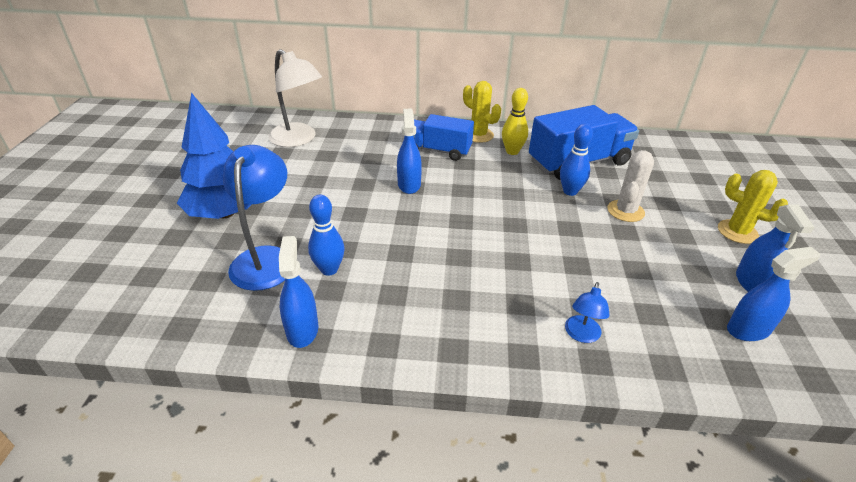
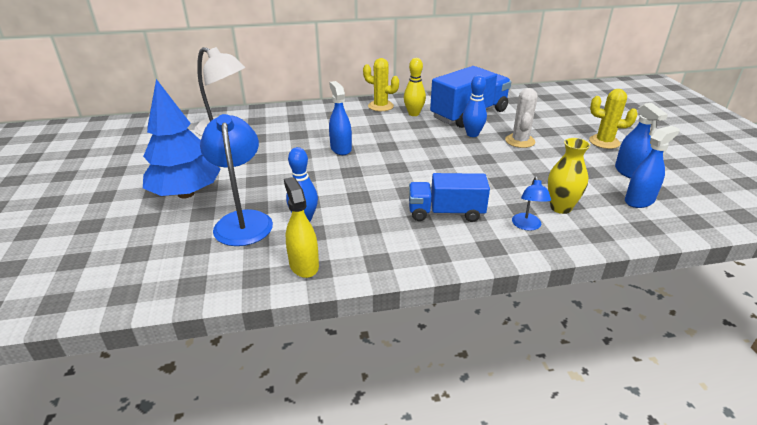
camera: 15 degrees left, 5 degrees down
(302, 330) = (304, 265): blue spray bottle -> yellow spray bottle
(438, 150) = (352, 121): blue truck -> blue truck (446, 213)
(636, 318) = (560, 207): none -> yellow vase

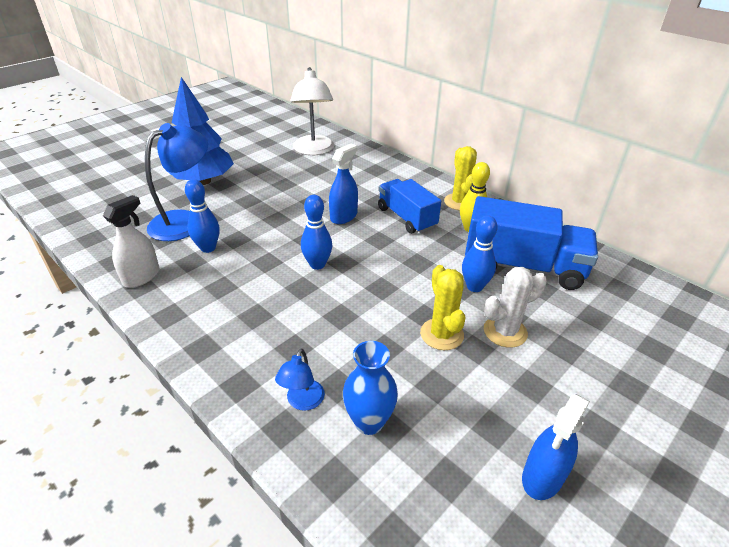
camera: 55 degrees right, 5 degrees up
(304, 265) = (141, 276): yellow spray bottle -> white spray bottle
(388, 177) = (317, 264): none -> blue bowling pin
(446, 213) = (281, 327): blue truck -> blue truck (406, 218)
(527, 226) = (302, 402): blue lamp -> blue lamp turned 45 degrees counterclockwise
(560, 207) = (369, 422): yellow vase -> blue vase
(604, 142) = (609, 421): yellow cactus -> yellow cactus (441, 334)
(639, 200) = (464, 510): blue spray bottle -> none

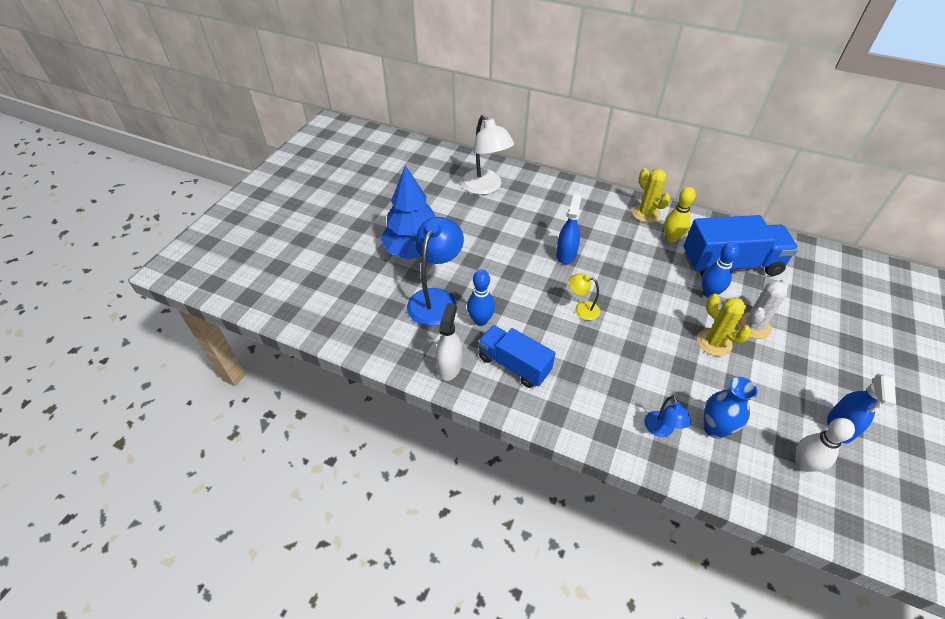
camera: 20 degrees left, 10 degrees up
(317, 264) = (581, 309): blue bowling pin -> yellow lamp
(406, 218) = (616, 241): blue truck -> blue truck (514, 364)
(456, 504) = (803, 464): none -> white bowling pin

